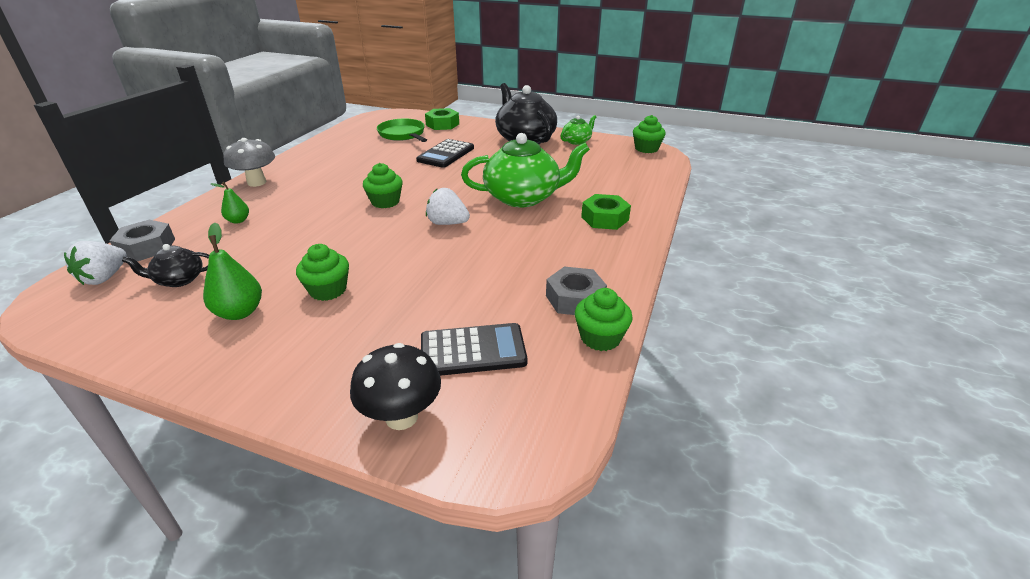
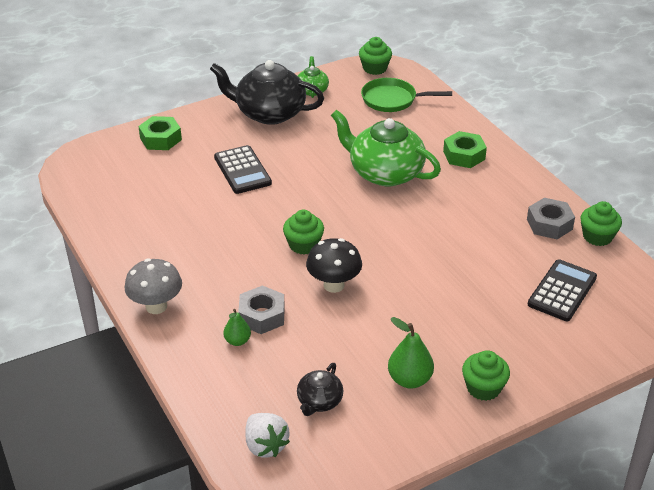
camera: 50 degrees left, 5 degrees up
(147, 247) = (230, 410): grey nut -> grey nut (262, 316)
(328, 290) = (423, 326): green cupcake -> green cupcake (483, 388)
(401, 417) = (597, 344): black mushroom -> black mushroom (334, 285)
(403, 134) = (153, 173): green pan -> green pan (392, 99)
(447, 223) = (384, 229): white strawberry -> none
(523, 197) = (385, 173): green teapot -> green teapot turned 90 degrees counterclockwise

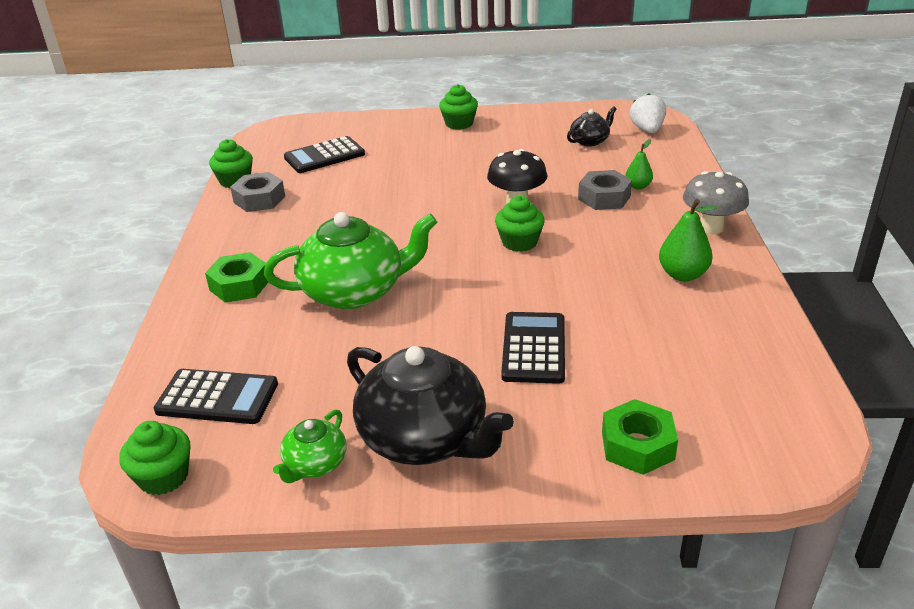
camera: 150 degrees left, 5 degrees down
(385, 173) = (354, 291): green teapot -> green teapot turned 75 degrees counterclockwise
(392, 99) = (217, 398): green pan -> black calculator
(409, 379) = (509, 137): green pear -> green pear (683, 275)

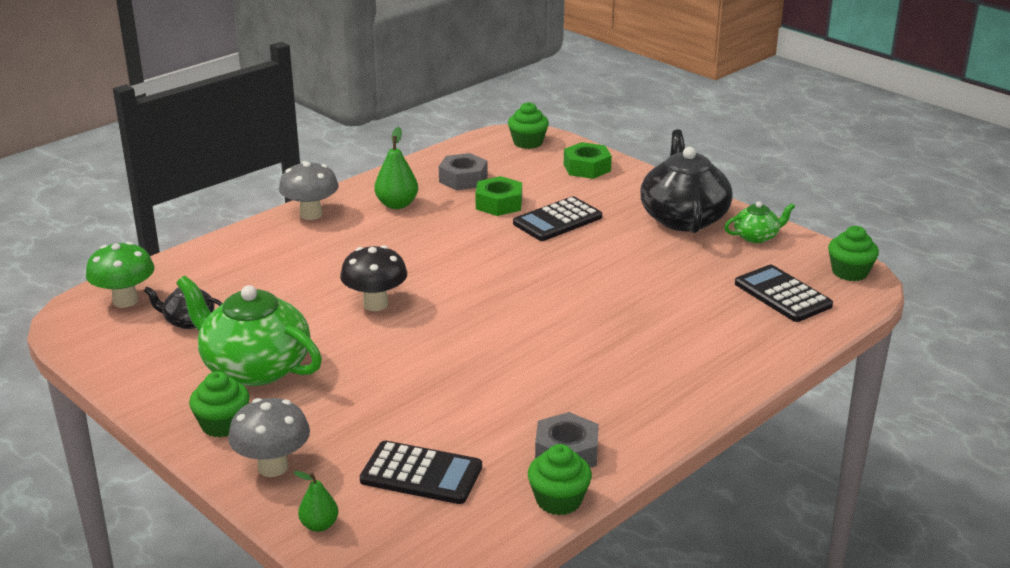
camera: 135 degrees left, 5 degrees down
(239, 285) = (689, 365): green nut -> green nut (499, 204)
(354, 291) = (609, 310): green teapot -> green teapot (255, 367)
(400, 125) = (273, 467): none -> grey mushroom
(519, 242) = (439, 276): green cupcake -> green cupcake (528, 142)
(604, 197) = (312, 270): grey nut -> grey nut (463, 179)
(638, 186) = (270, 263): green pear -> green pear (319, 525)
(647, 130) = (125, 301): white strawberry -> green mushroom

